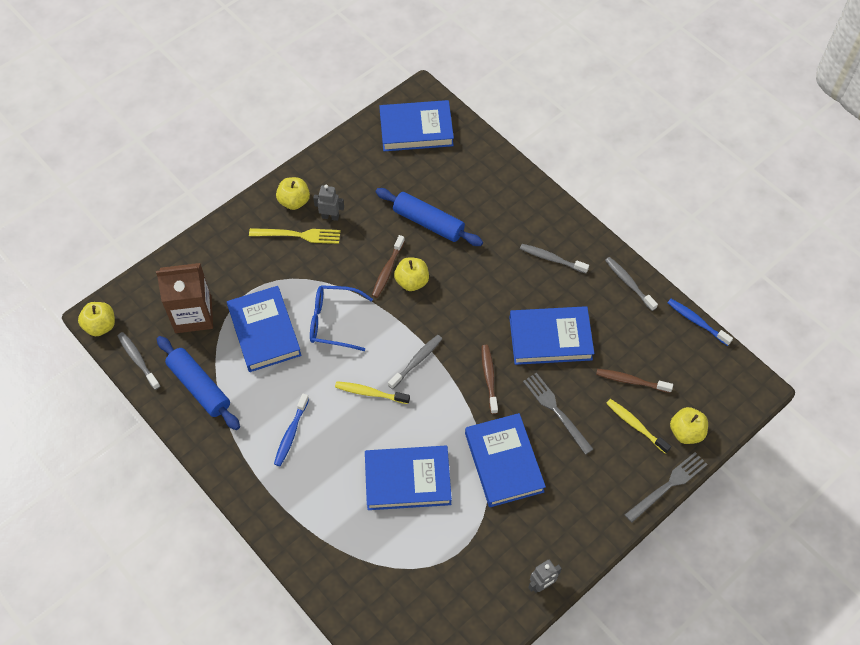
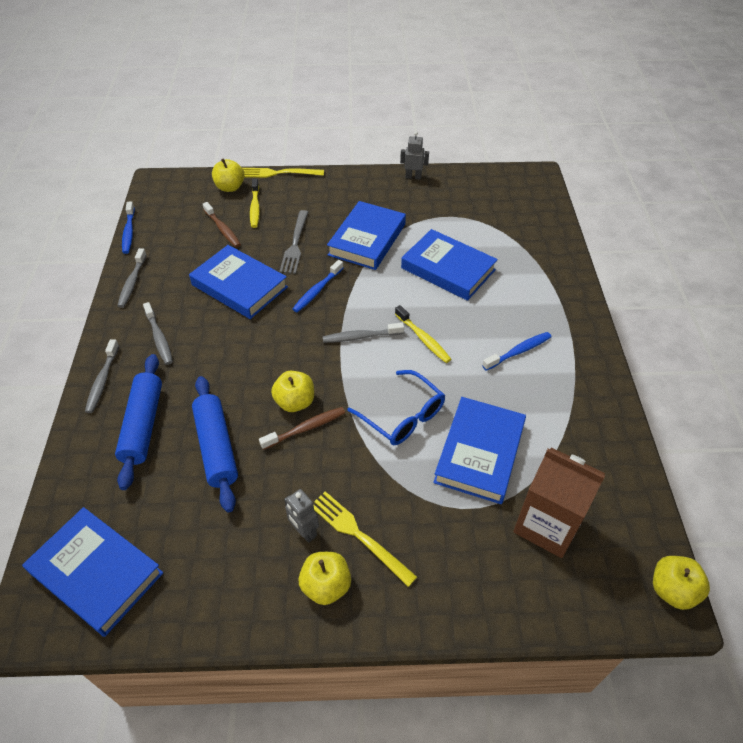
camera: 140 degrees left, 10 degrees down
(138, 360) = (640, 515): grey toothbrush -> grey toothbrush (102, 381)
(199, 387) = (583, 443): blue rolling pin -> blue rolling pin (143, 425)
(489, 378) = (317, 291): brown toothbrush -> blue toothbrush
(668, 485) = (278, 173): grey fork -> yellow fork

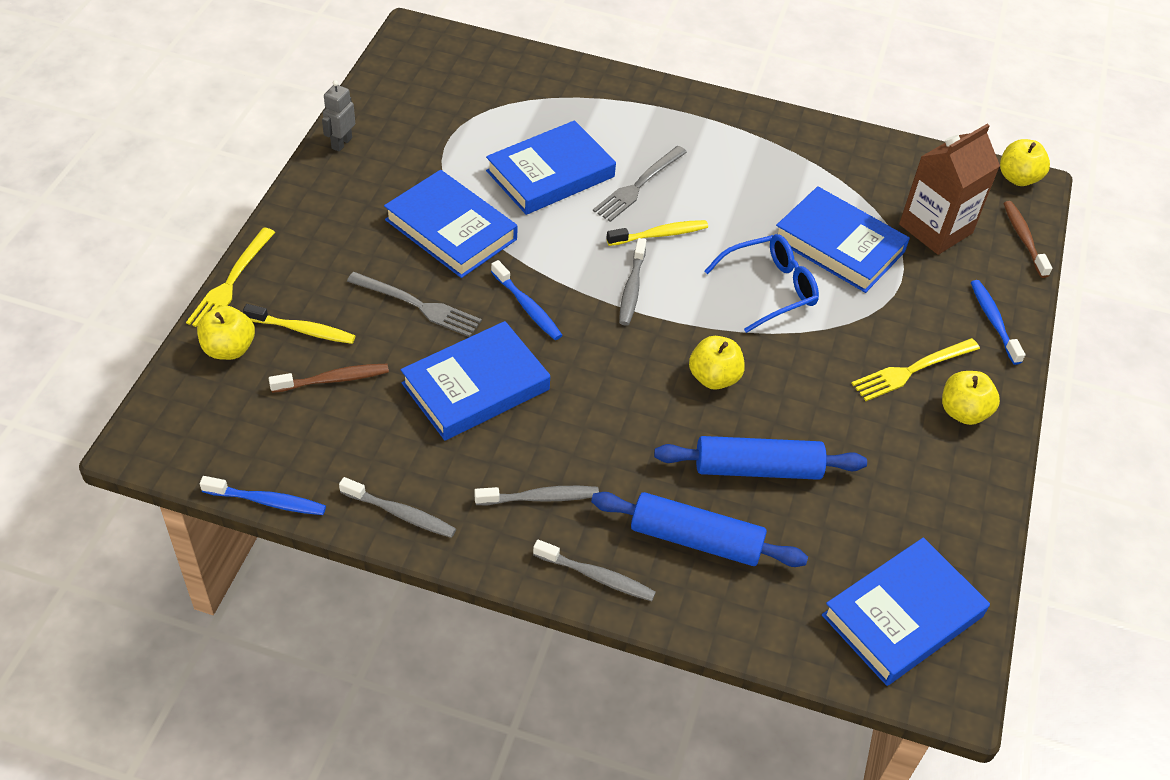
camera: 75 degrees left, 0 degrees up
(304, 532) = (896, 414): grey robot -> none
(306, 428) = (757, 377): brown toothbrush -> brown toothbrush (1023, 238)
(467, 315) = (638, 185): none -> grey fork
(518, 351) = (712, 165): blue toothbrush -> blue toothbrush (993, 321)

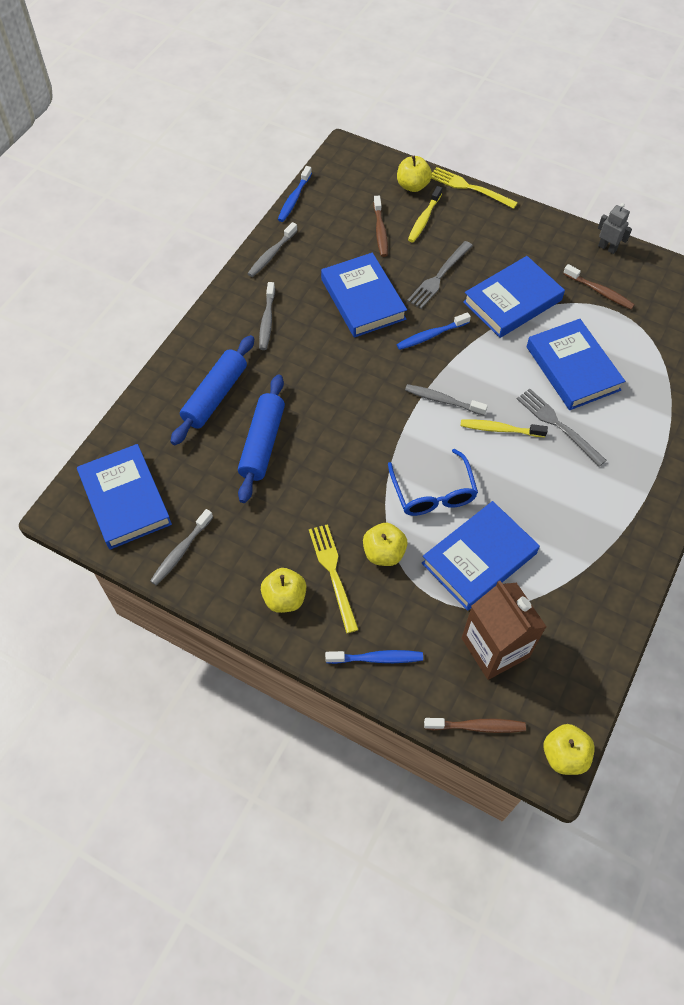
camera: 105 degrees right, 10 degrees up
(420, 150) = (599, 291): none -> brown toothbrush
(597, 576) = (202, 340): grey toothbrush -> grey toothbrush (181, 551)
(660, 234) = (500, 429): yellow toothbrush -> yellow toothbrush turned 105 degrees clockwise
(714, 378) = (348, 435): yellow apple -> yellow apple (384, 553)

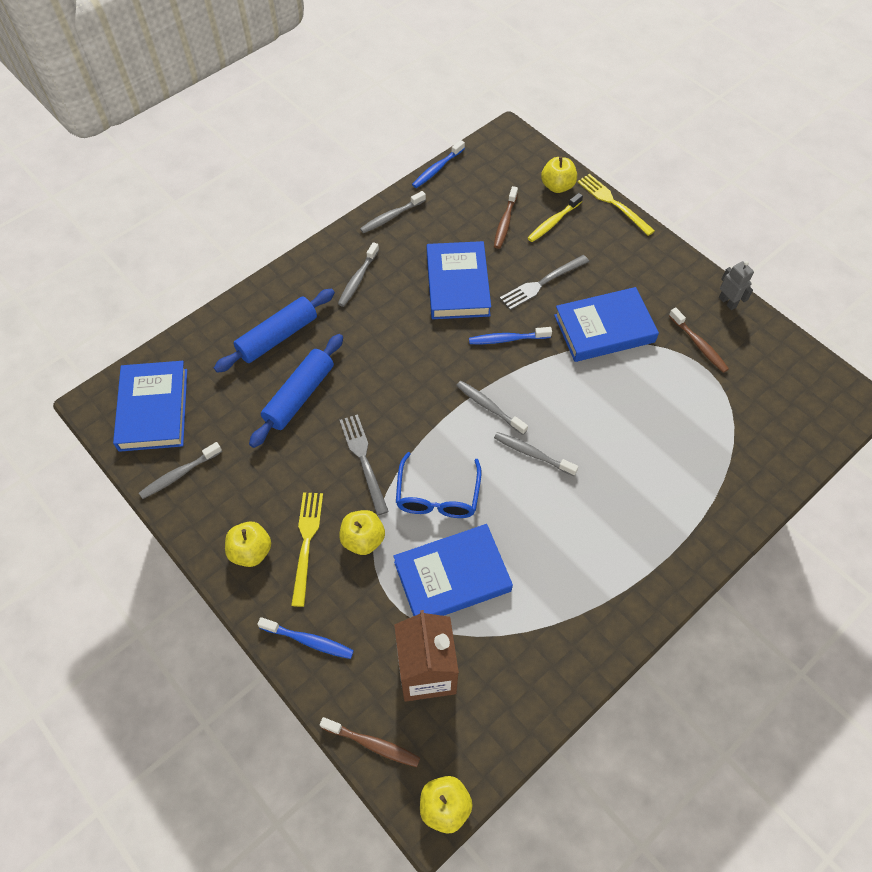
camera: 20 degrees right, 0 degrees up
(500, 429) = (532, 454): yellow toothbrush -> grey toothbrush
(558, 425) = (593, 468): grey fork -> grey fork (363, 460)
(572, 368) = (634, 415): blue book -> none

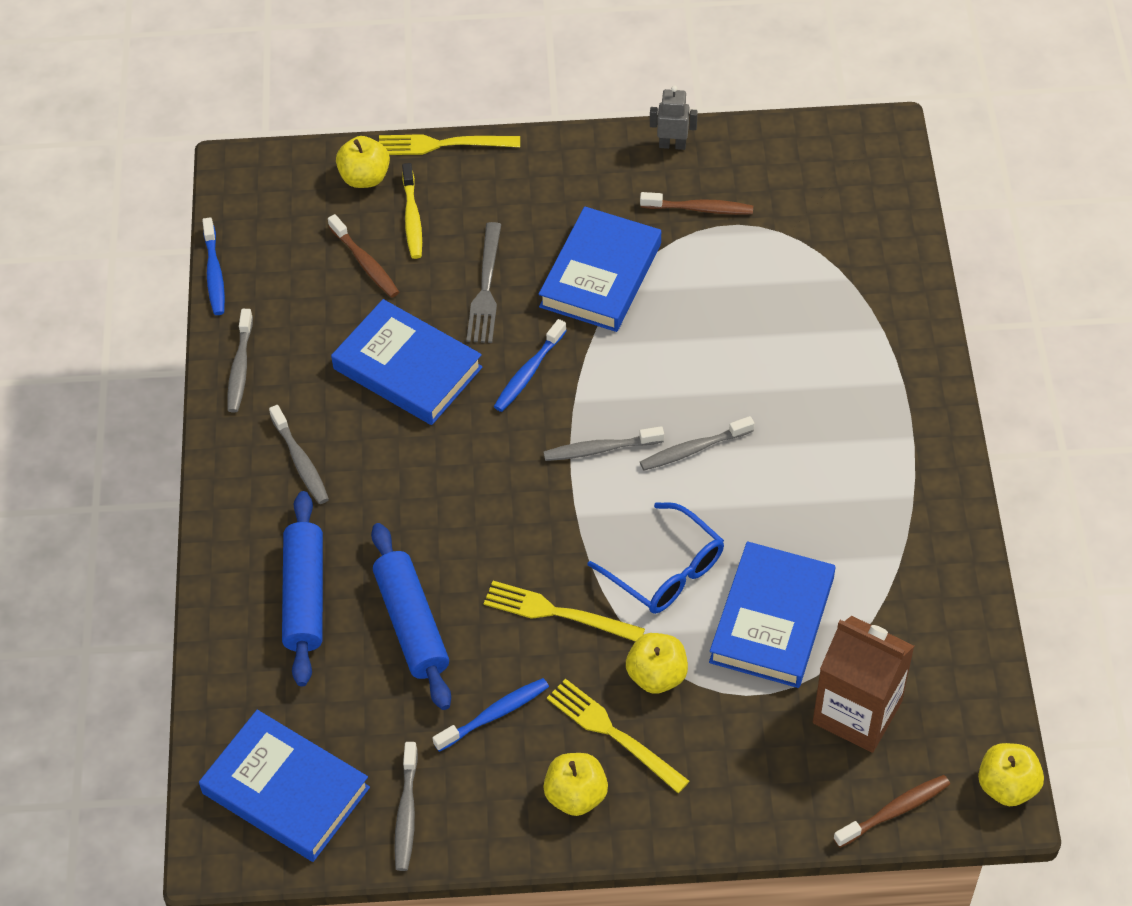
camera: 50 degrees left, 5 degrees down
(309, 641) = (733, 801): blue toothbrush -> blue toothbrush (495, 714)
(363, 460) = (557, 613): grey fork -> yellow fork

